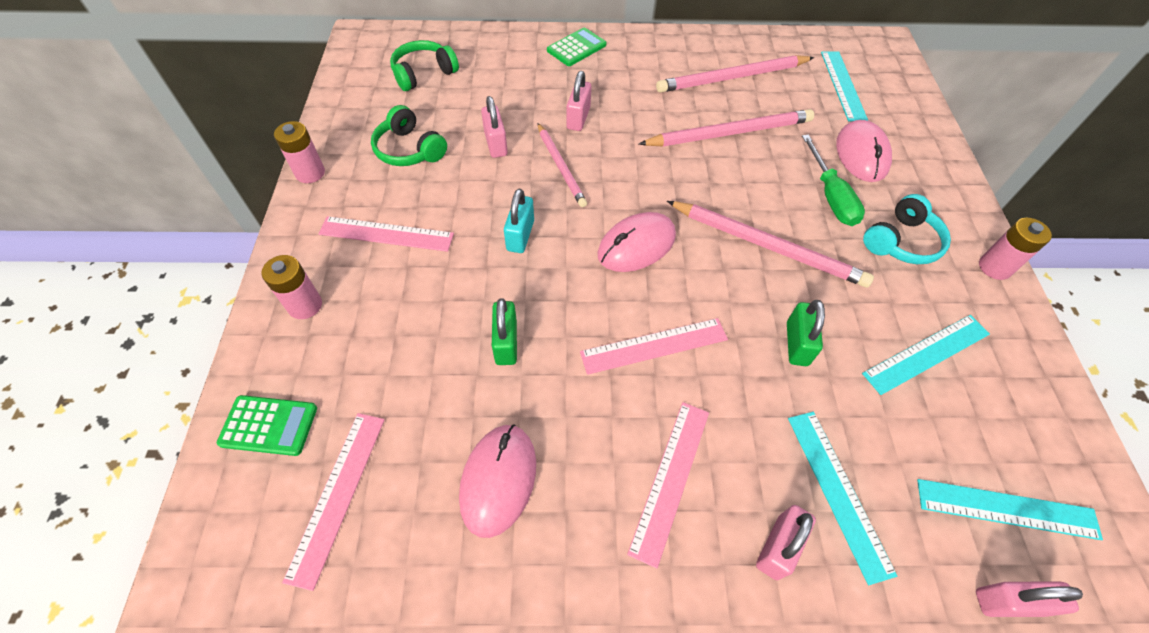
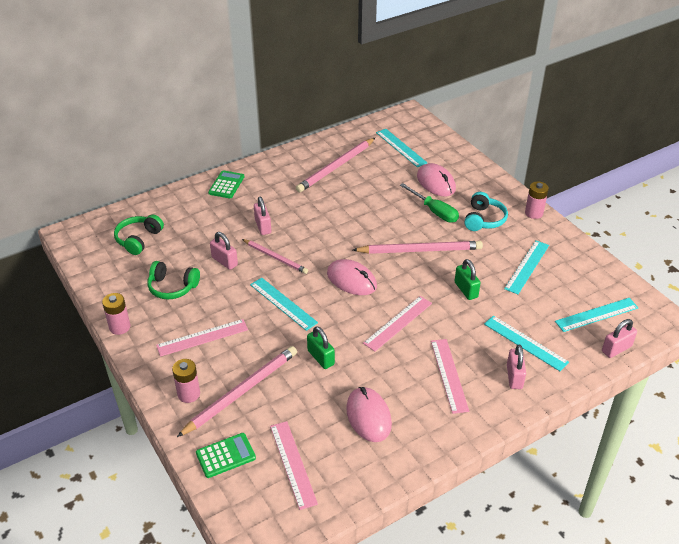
camera: 30 degrees left, 15 degrees down
(520, 235) = (283, 303): turquoise padlock -> turquoise ruler
(636, 245) = (351, 280): pink mouse -> pink mouse turned 75 degrees counterclockwise
(729, 133) = (357, 199): pink pencil -> pink pencil (241, 392)

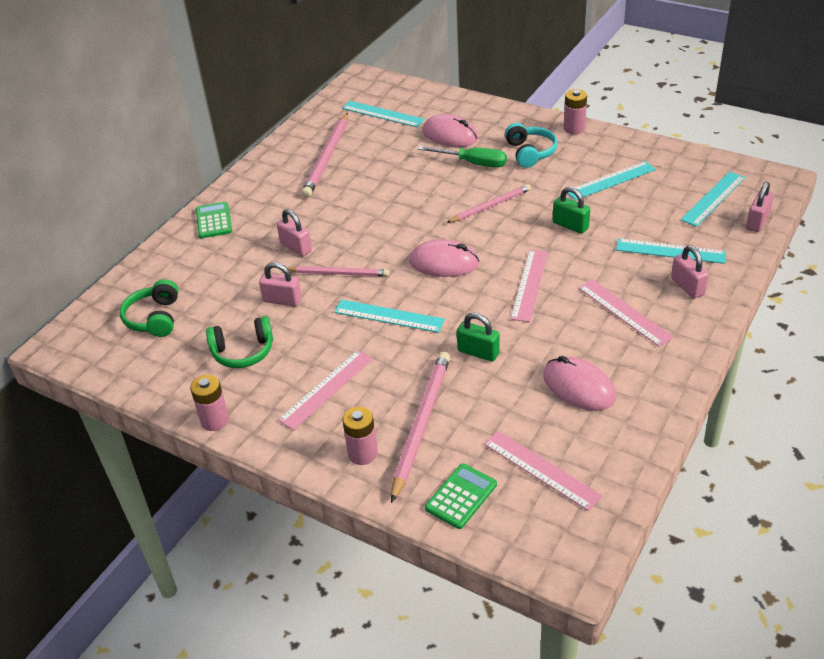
camera: 25 degrees left, 0 degrees up
(420, 250) = (490, 206): pink pencil -> pink pencil, size x0.63
(527, 266) = (610, 180): turquoise ruler -> turquoise ruler turned 60 degrees clockwise

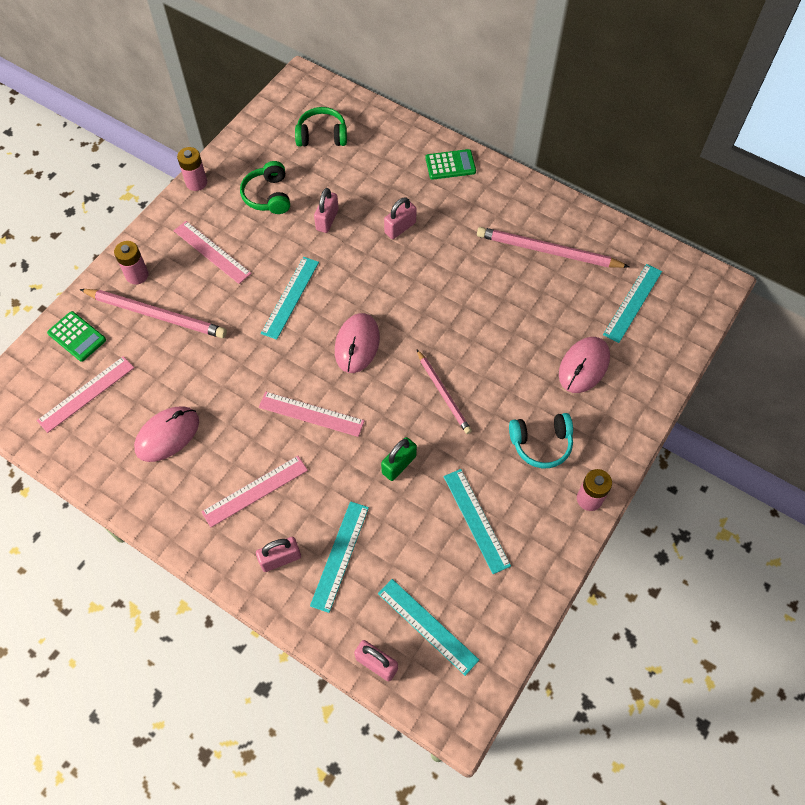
camera: 90 degrees right, 20 degrees up
(339, 273) = (356, 260): pink pencil -> none
(473, 163) = (525, 384): green screwdriver -> none
(478, 352) = (228, 362): green padlock -> none

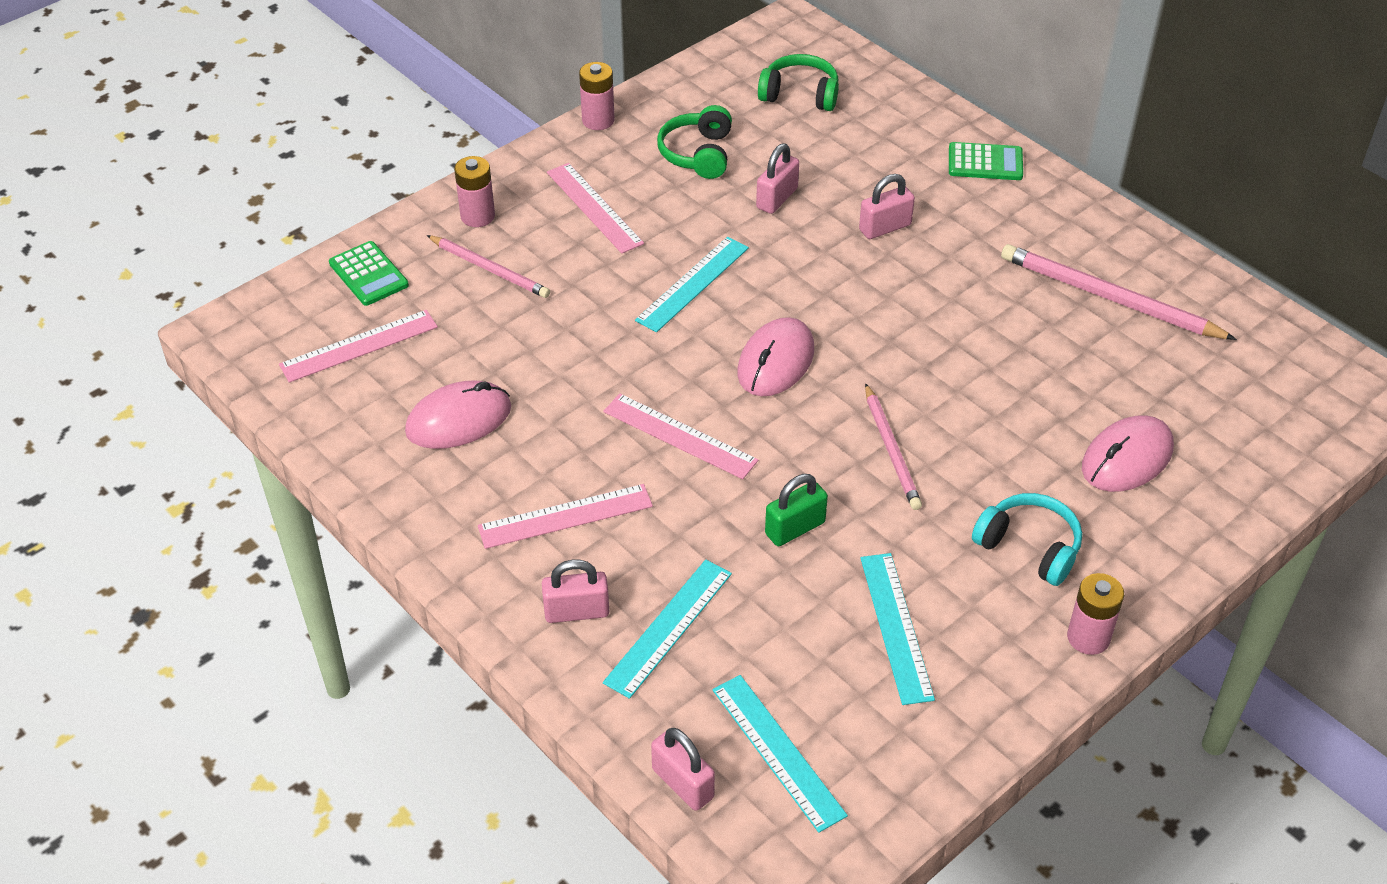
camera: 15 degrees right, 15 degrees down
(156, 315) = (490, 269): pink pencil -> pink pencil, size x0.63
(541, 444) = (1029, 547): turquoise headphones -> turquoise headphones turned 150 degrees counterclockwise
(632, 302) = (1230, 390): turquoise ruler -> none

